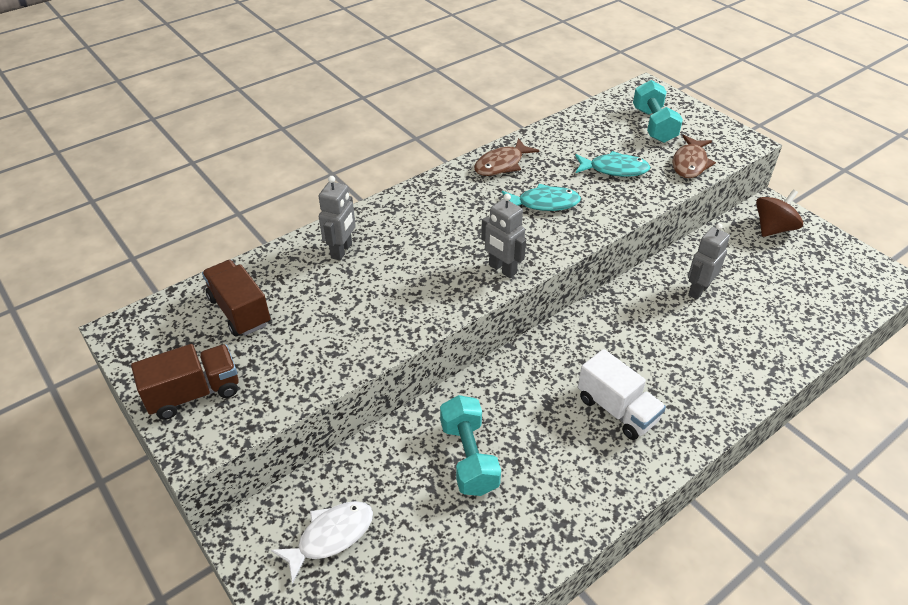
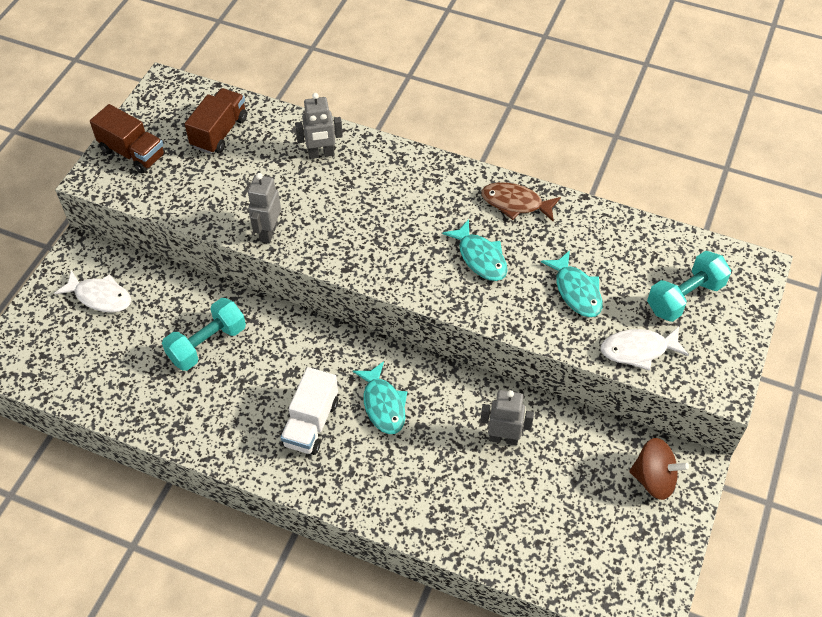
camera: 60 degrees right, 10 degrees up
(502, 269) = (369, 264): grey robot -> grey robot (268, 232)
(623, 350) = (383, 404): none -> turquoise fish
(690, 163) = (638, 350): brown fish -> white fish

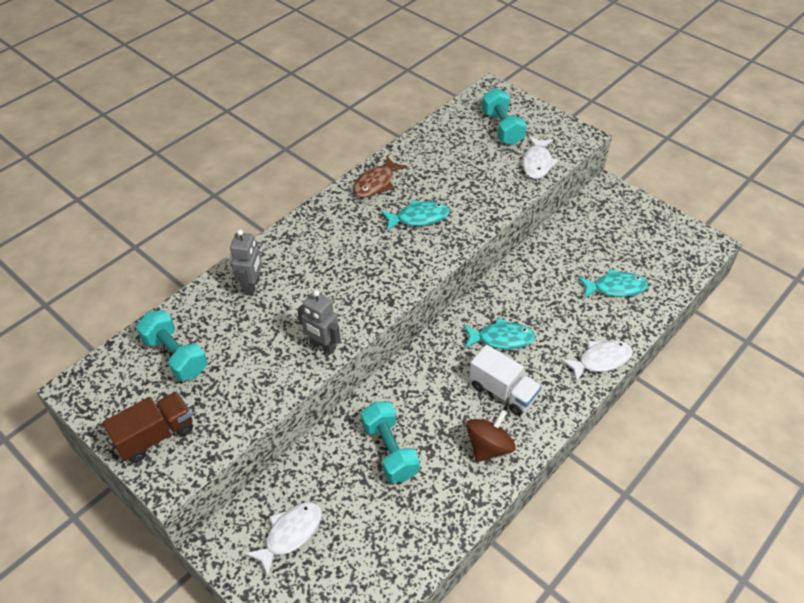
camera: 70 degrees left, 5 degrees down
(219, 132) = (175, 355): brown truck -> turquoise dumbbell
(391, 513) = (601, 360): none -> white fish
(503, 438) = (556, 275): grey robot -> none
(576, 291) = (474, 177): turquoise fish -> turquoise fish (615, 287)
(654, 479) = (611, 209): brown spinning top -> brown spinning top (488, 447)

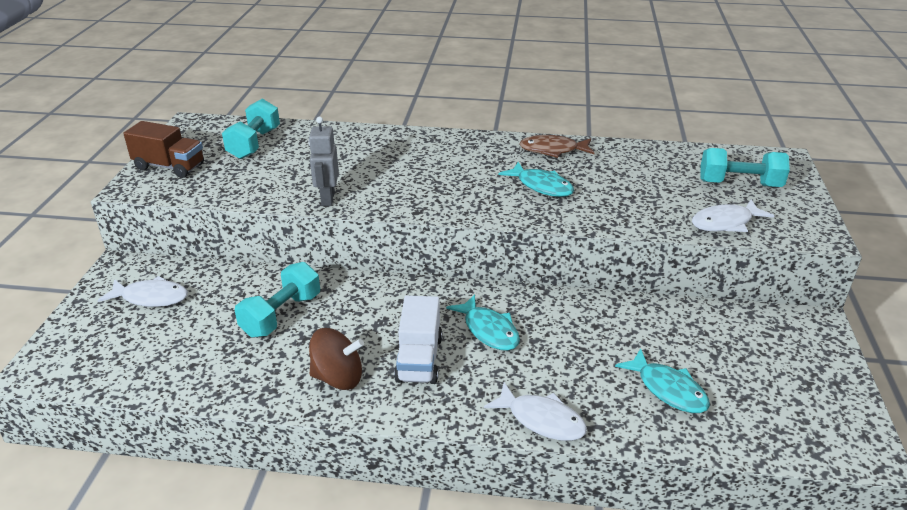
camera: 55 degrees right, 15 degrees down
(252, 286) = (358, 144): grey robot -> none
(502, 128) = (739, 184): turquoise dumbbell -> turquoise dumbbell turned 60 degrees clockwise

